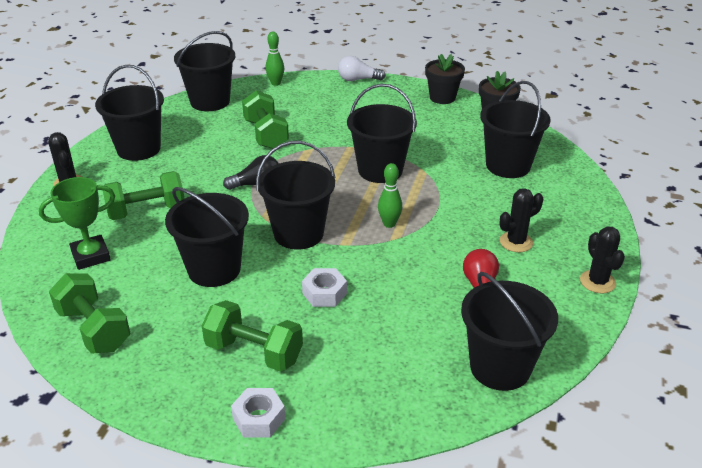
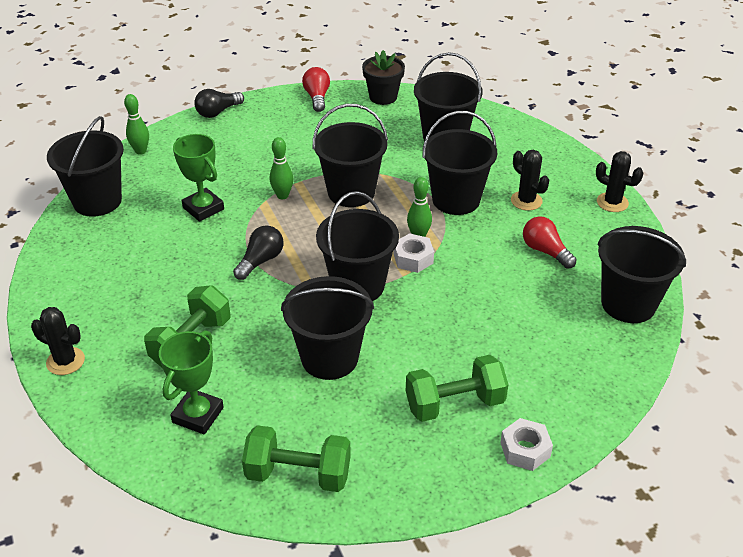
camera: 40 degrees left, 5 degrees up
(138, 149) = (91, 287): black bucket -> black bucket (456, 200)
(266, 134) = (203, 208): green dumbbell -> green trophy
(324, 293) = (444, 323): white nut -> white nut (413, 258)
(328, 150) = (282, 195): none -> green bowling pin
(358, 79) = (218, 112): white light bulb -> black light bulb
(442, 97) = (317, 97): black flower pot -> red light bulb
(516, 242) = (526, 201): black cactus -> black cactus turned 60 degrees counterclockwise

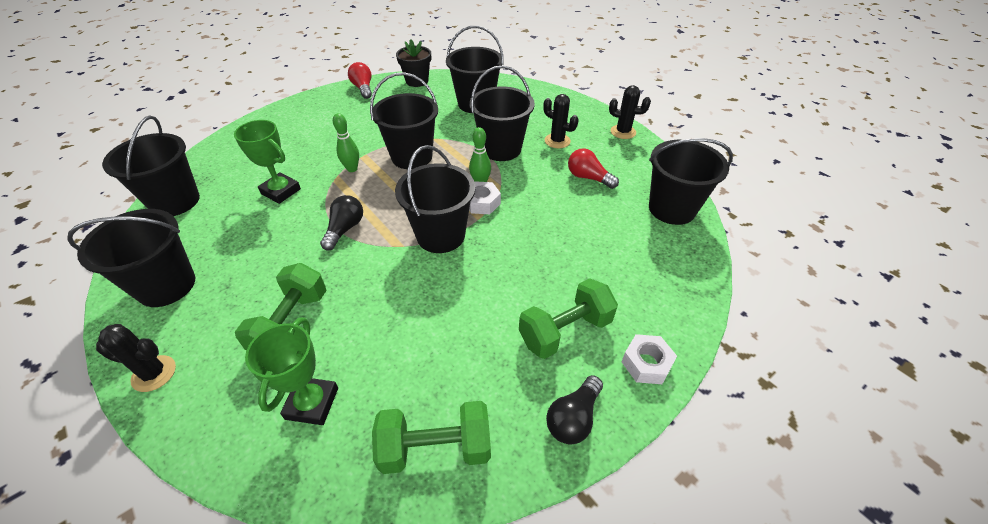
camera: 15 degrees left, 5 degrees up
(141, 151) = (213, 151): green bowling pin -> none
(218, 112) = (280, 110): black light bulb -> black light bulb (573, 418)
(329, 358) = (433, 310): black bucket -> black bucket (166, 286)

